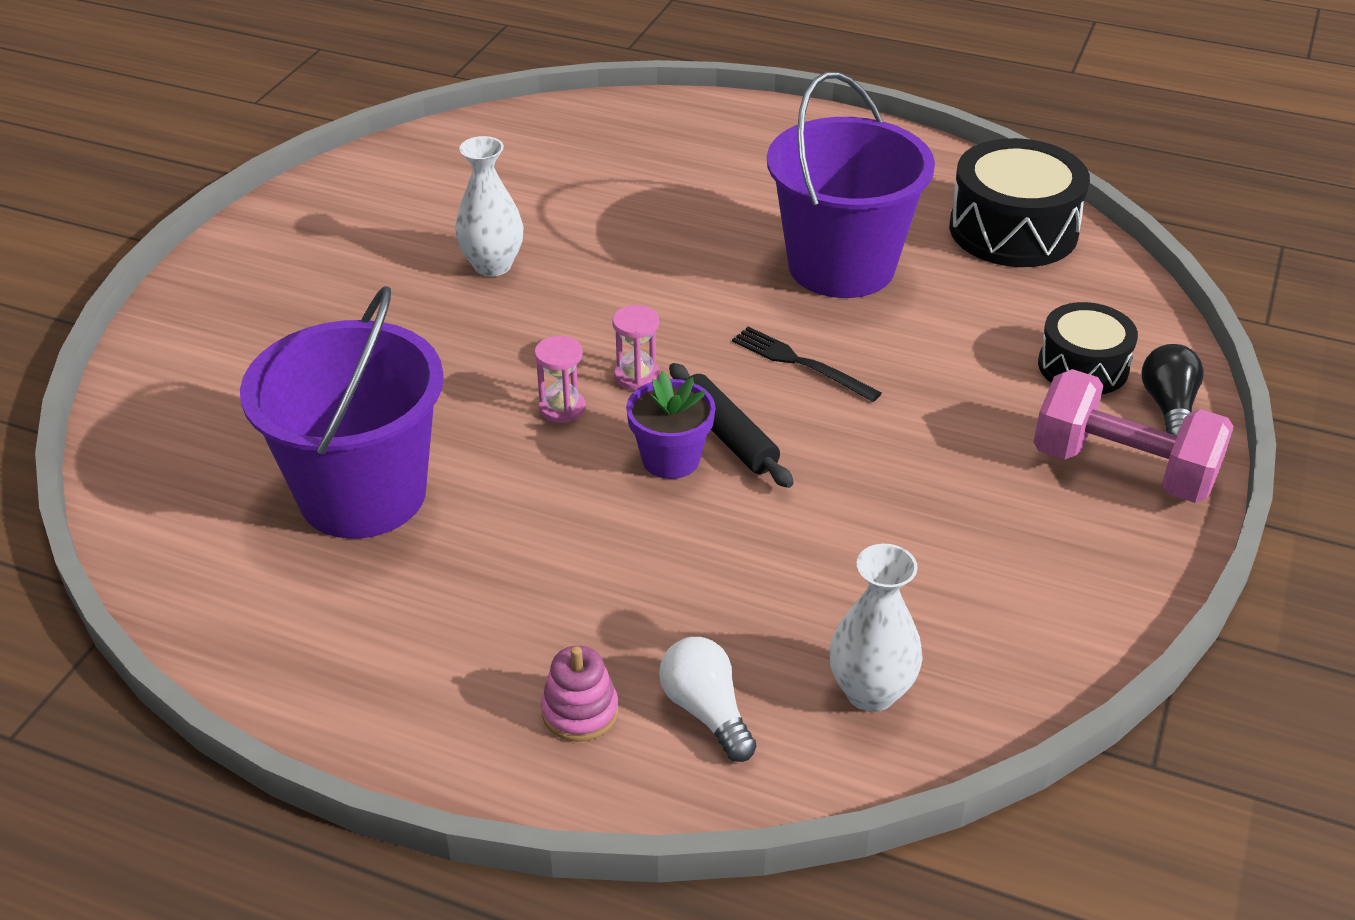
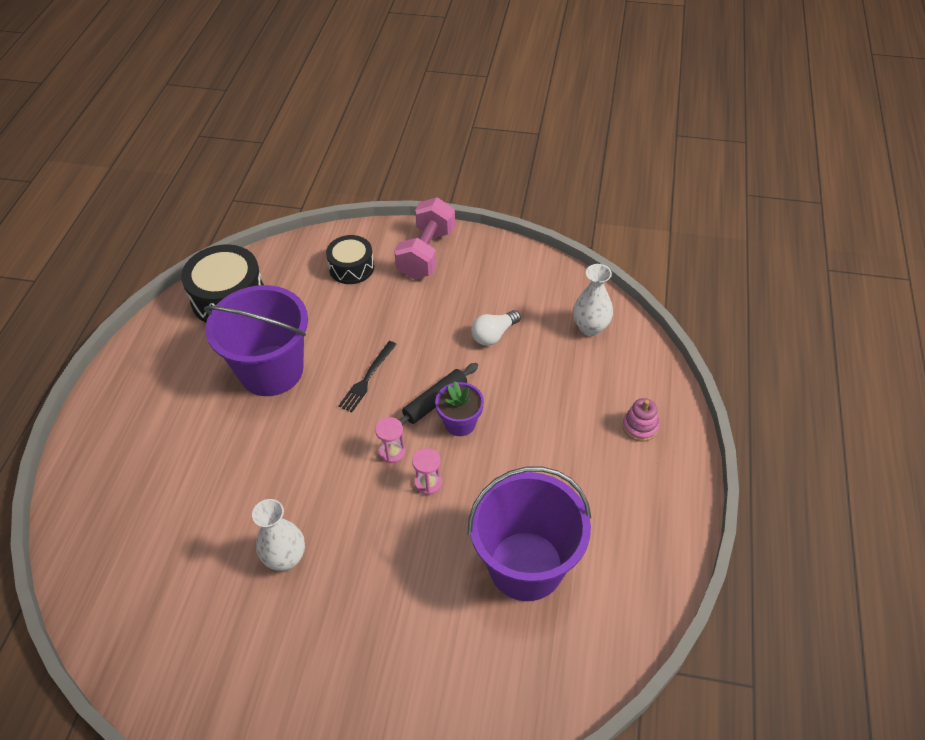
camera: 100 degrees left, 10 degrees up
(706, 711) = (622, 381): white light bulb -> white light bulb (494, 335)
(1168, 408) = (378, 238): black light bulb -> none

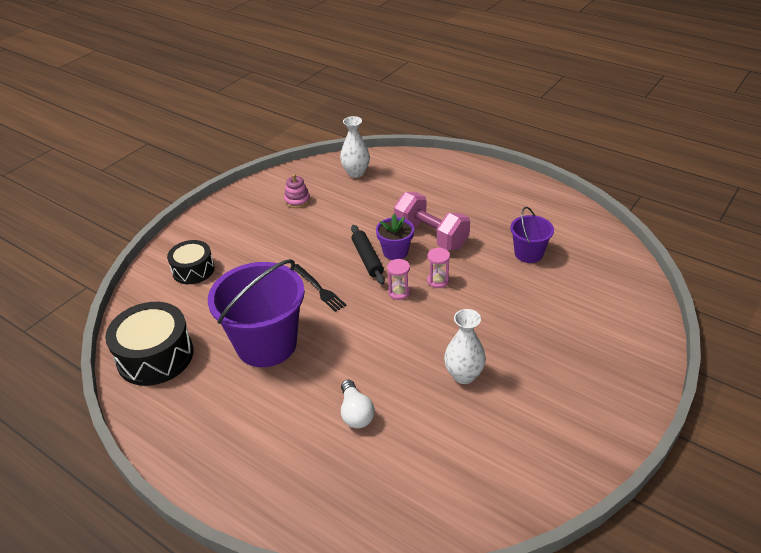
camera: 65 degrees left, 10 degrees down
(426, 253) = (217, 226): pink dumbbell -> pink dumbbell (431, 236)
(494, 335) = (327, 215): white light bulb -> white light bulb (356, 413)
(526, 565) = (528, 253): purple bucket -> purple bucket, size x0.52
(640, 427) = (450, 178): pink stacking toy -> pink stacking toy (297, 200)

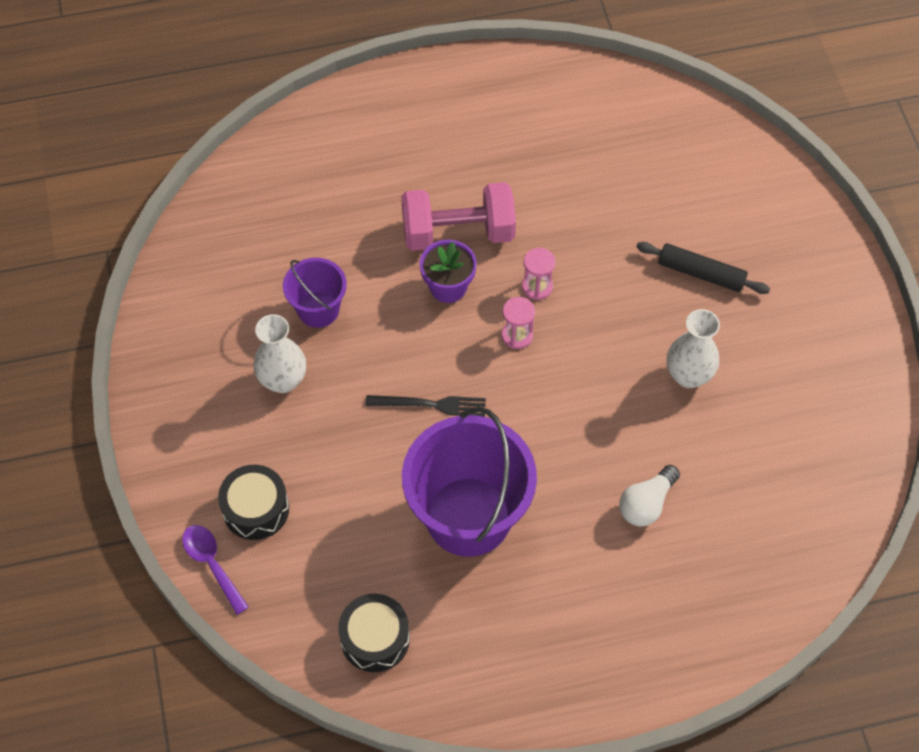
camera: 50 degrees left, 20 degrees up
(148, 275) = (212, 564): none -> purple spoon
(155, 356) = (375, 638): black drum -> black drum, size x0.63
(297, 200) = (238, 310): pink stacking toy -> none
(356, 173) = (252, 208): white vase -> white vase (283, 380)
(356, 413) = (646, 503): white light bulb -> white light bulb turned 105 degrees clockwise
(367, 259) = (430, 322): black rolling pin -> black rolling pin (701, 273)
(528, 253) = (582, 173): purple bucket -> purple bucket (318, 309)

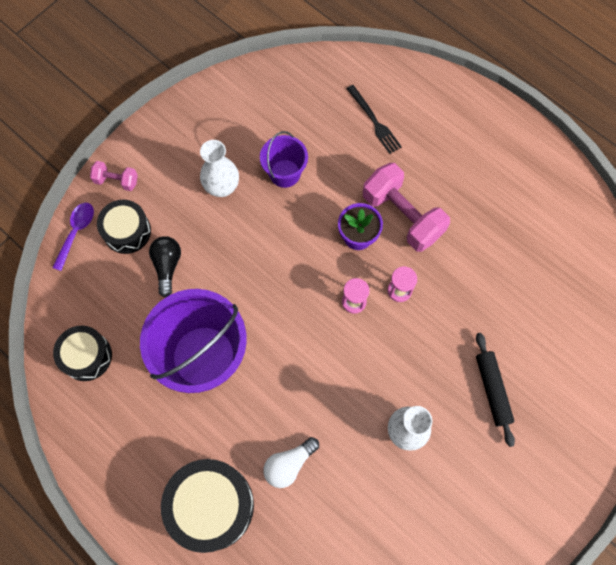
camera: 55 degrees right, 10 degrees up
(182, 484) = (116, 181): none -> pink dumbbell
(333, 491) = (167, 266): none -> black light bulb
(430, 405) = (265, 282): black fork -> black fork (374, 121)
(638, 606) = (211, 506): none -> black drum
(646, 503) = (289, 464): white light bulb -> white light bulb turned 45 degrees counterclockwise

